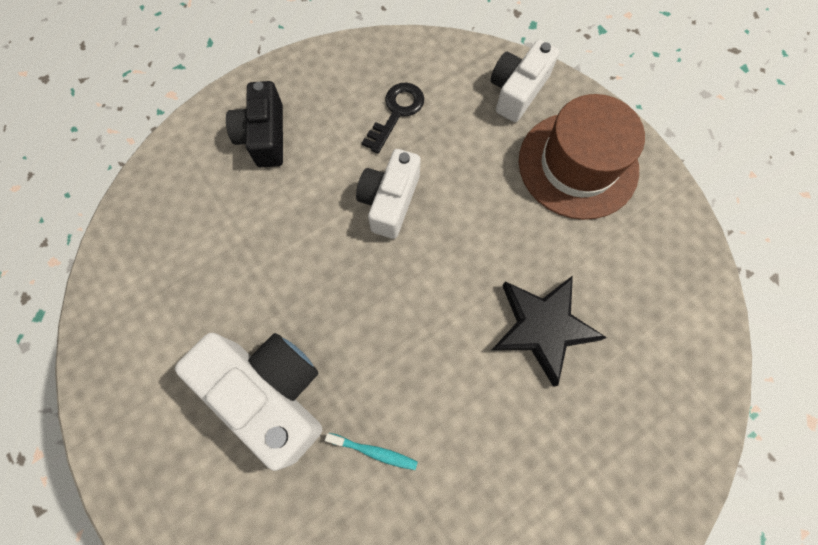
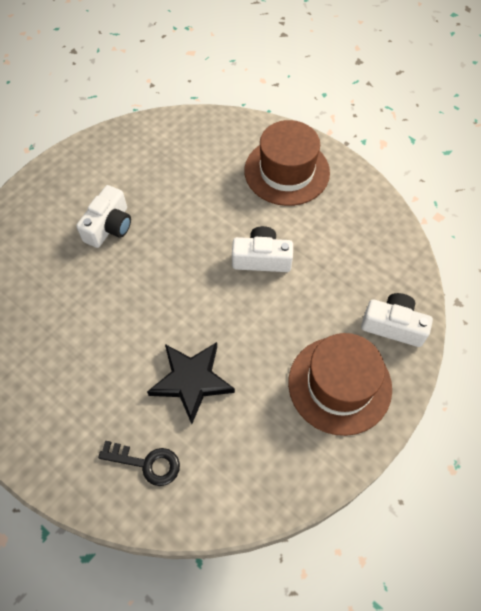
camera: 75 degrees right, 10 degrees down
(264, 136) = (286, 171): black camera -> brown hat
(270, 393) = (109, 226): white camera -> white camera, size x0.66
(374, 452) = (83, 292): turquoise toothbrush -> none
(397, 112) = (338, 245): black key -> black key (146, 463)

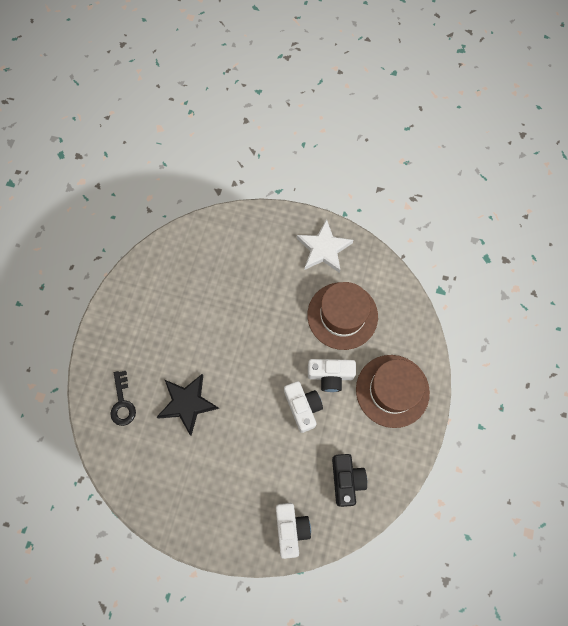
camera: 65 degrees right, 10 degrees up
(93, 166) = (323, 249): none -> white star
(109, 226) = (278, 288): white camera -> white camera (330, 375)
(339, 385) = (227, 506): brown hat -> brown hat (342, 315)
(362, 250) = (346, 480): none -> black camera

